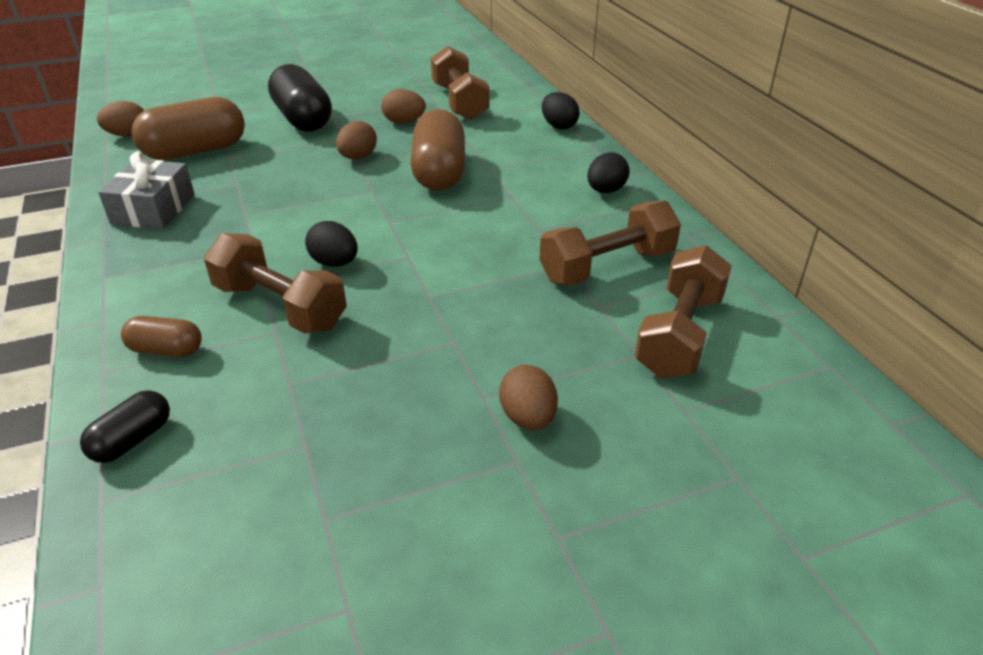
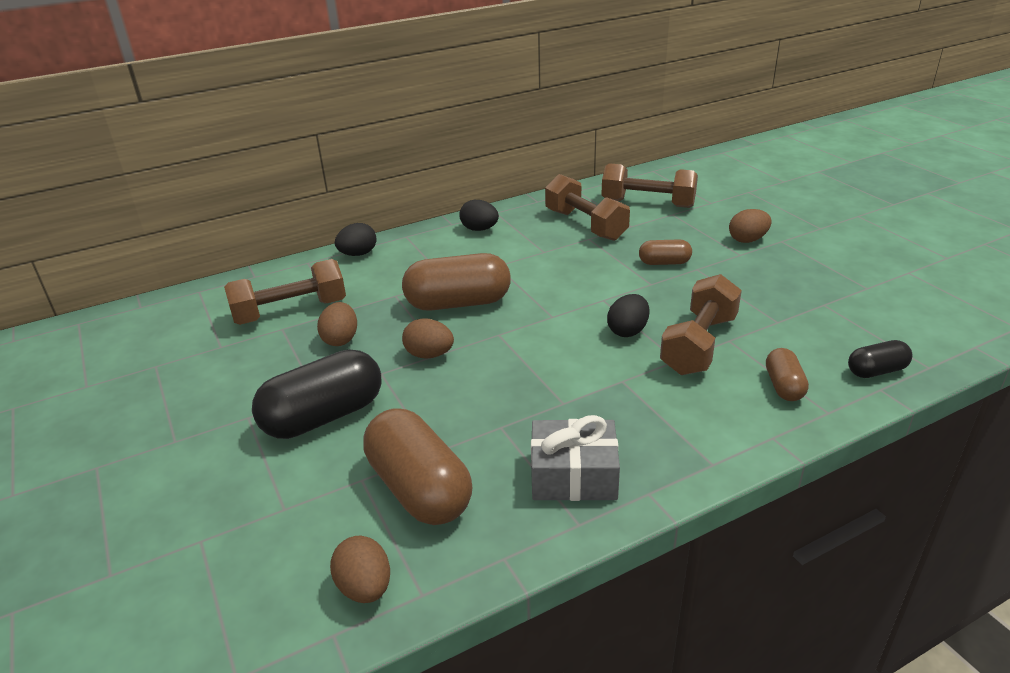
camera: 95 degrees left, 5 degrees down
(132, 440) = (876, 371): black capsule -> black capsule turned 45 degrees counterclockwise
(479, 316) = (664, 263): none -> brown capsule

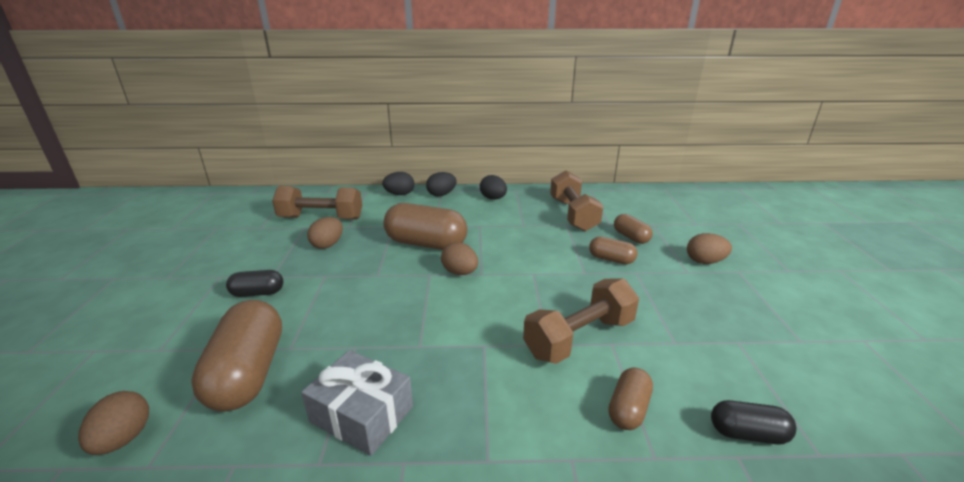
camera: 25 degrees right, 5 degrees down
(324, 416) = (258, 293): black capsule -> black capsule, size x0.52
(429, 355) = (368, 273): brown egg -> brown egg (460, 272)
(628, 331) = (528, 305): black egg -> black egg (441, 195)
(648, 203) = (638, 211): brown dumbbell -> none
(663, 234) = (631, 237): none -> brown capsule

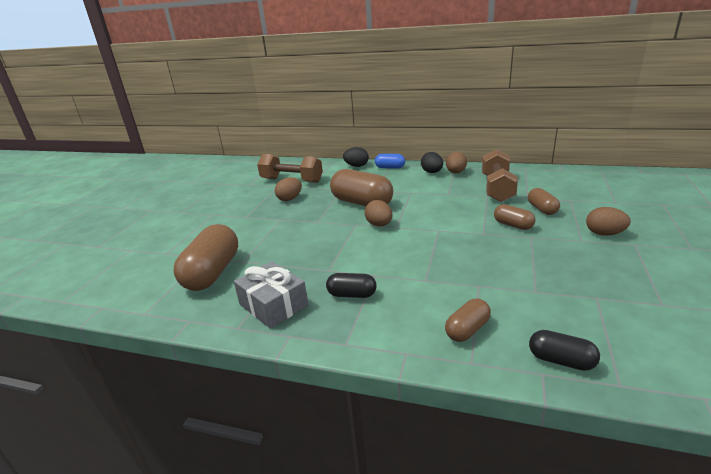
camera: 20 degrees right, 0 degrees up
(124, 439) = (135, 298): brown egg -> brown egg (455, 172)
(258, 293) = (233, 226): black capsule -> black capsule (352, 294)
(441, 195) = (390, 167): black egg -> blue capsule
(579, 338) = (453, 278): brown dumbbell -> none

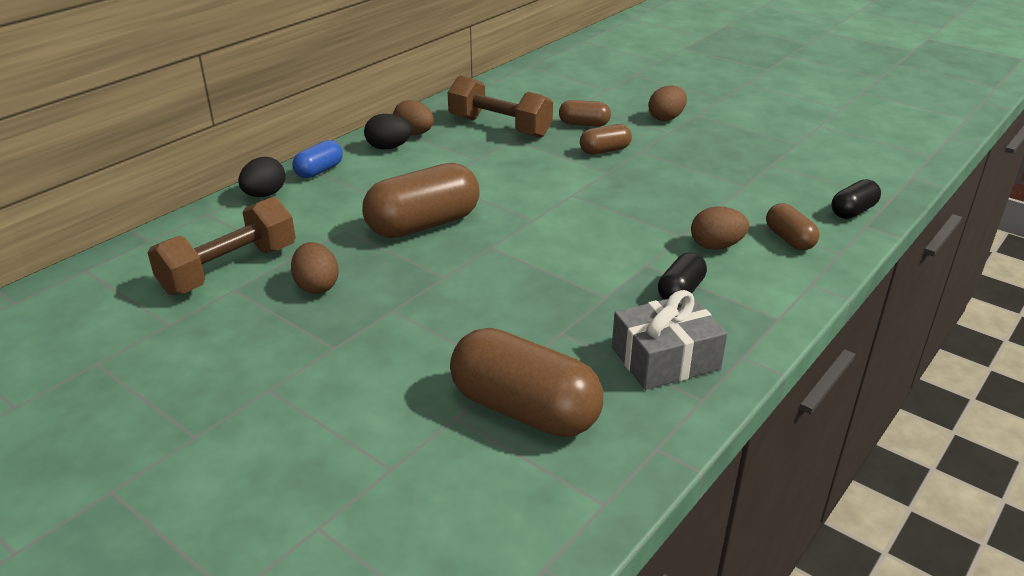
camera: 70 degrees left, 5 degrees up
(379, 225) = (513, 229): brown egg -> brown egg (716, 246)

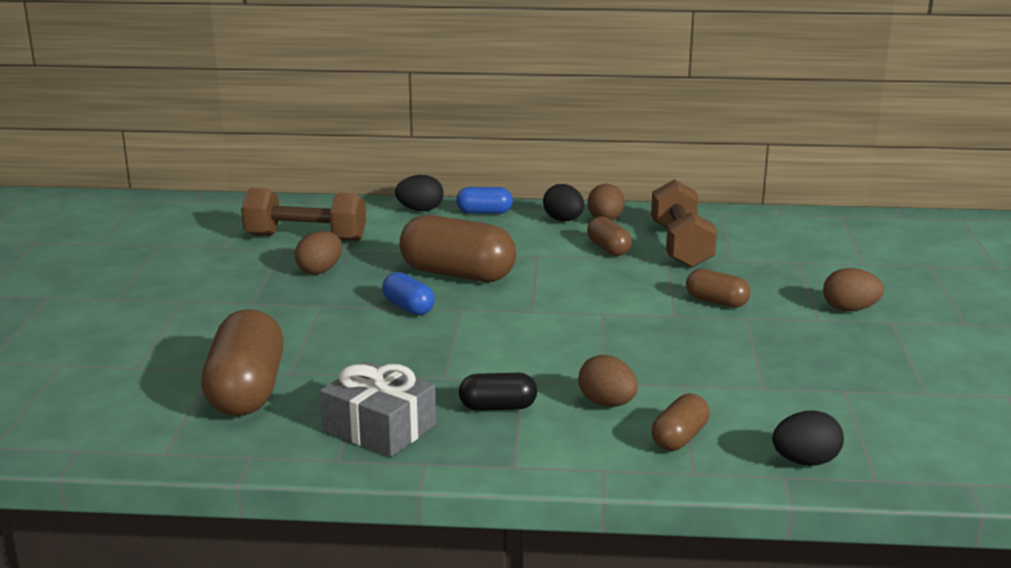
camera: 55 degrees right, 10 degrees down
(457, 268) = (408, 307): none -> blue capsule
(584, 124) = (756, 277): brown capsule -> brown capsule (608, 249)
(853, 211) = (805, 461): black capsule -> black egg

